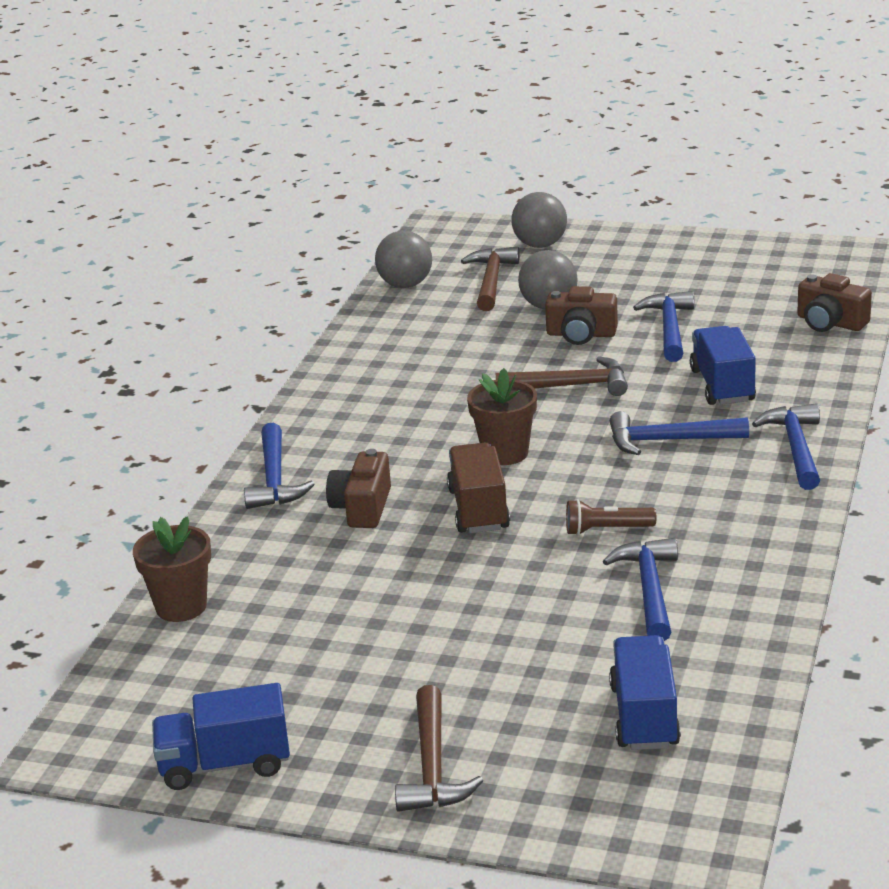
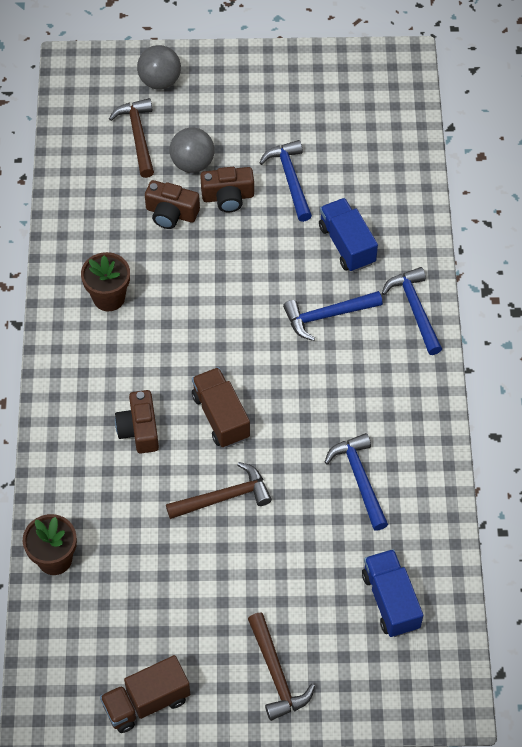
camera: 20 degrees left, 30 degrees up
(225, 765) = (146, 702): blue truck -> brown truck
(275, 479) = (65, 409): blue hammer -> none
(405, 285) = (73, 151): grey ball -> none
(505, 453) = (218, 350): brown flower pot -> brown flower pot (109, 297)
(571, 386) = (240, 262): brown hammer -> brown hammer (224, 497)
(606, 530) = (313, 422): brown flashlight -> none
(830, 322) = (403, 154): brown camera -> brown camera (171, 213)

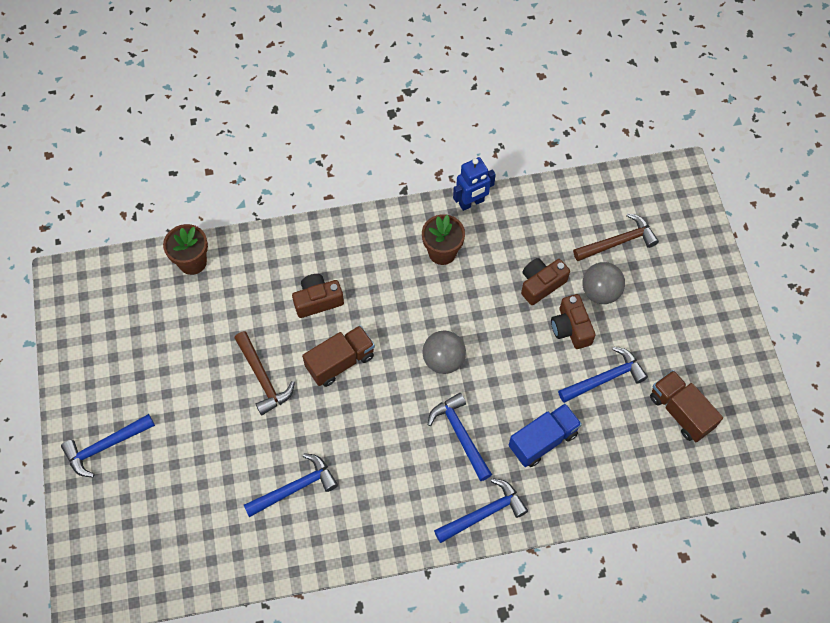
camera: 80 degrees right, 5 degrees up
(53, 259) = (471, 203): none -> blue robot
(146, 702) = (76, 352): brown truck -> brown truck (680, 412)
(160, 81) = (685, 248): grey ball -> grey ball (443, 360)
(171, 213) = (541, 284): brown camera -> brown camera turned 45 degrees clockwise
(276, 674) = (105, 446): brown hammer -> blue hammer
(390, 601) = (179, 531): blue truck -> none

